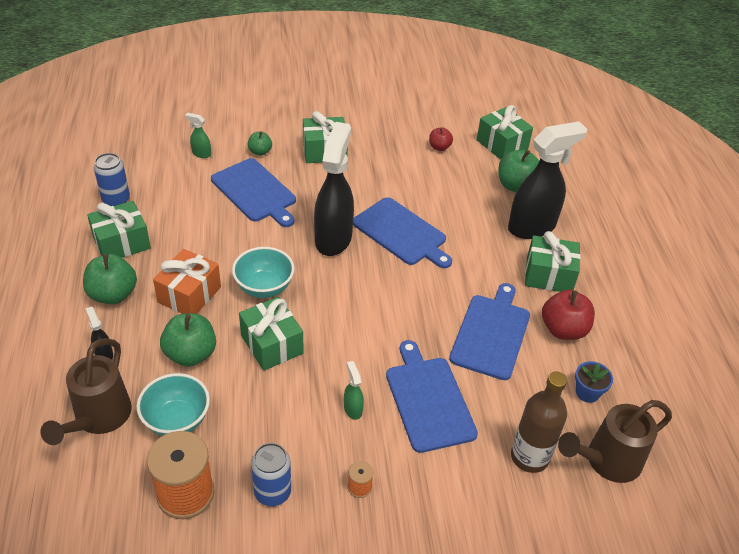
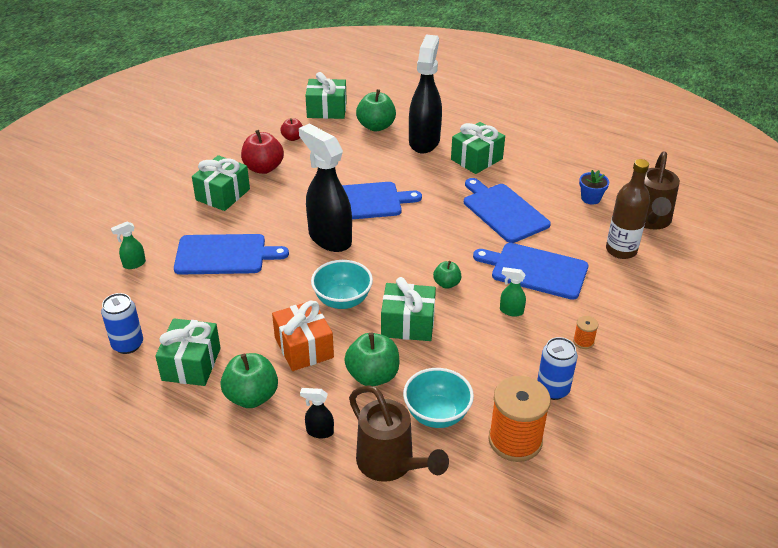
camera: 50 degrees left, 5 degrees down
(260, 152) = (177, 229): green apple -> green apple (446, 284)
(563, 329) = (530, 179): red apple -> red apple (263, 168)

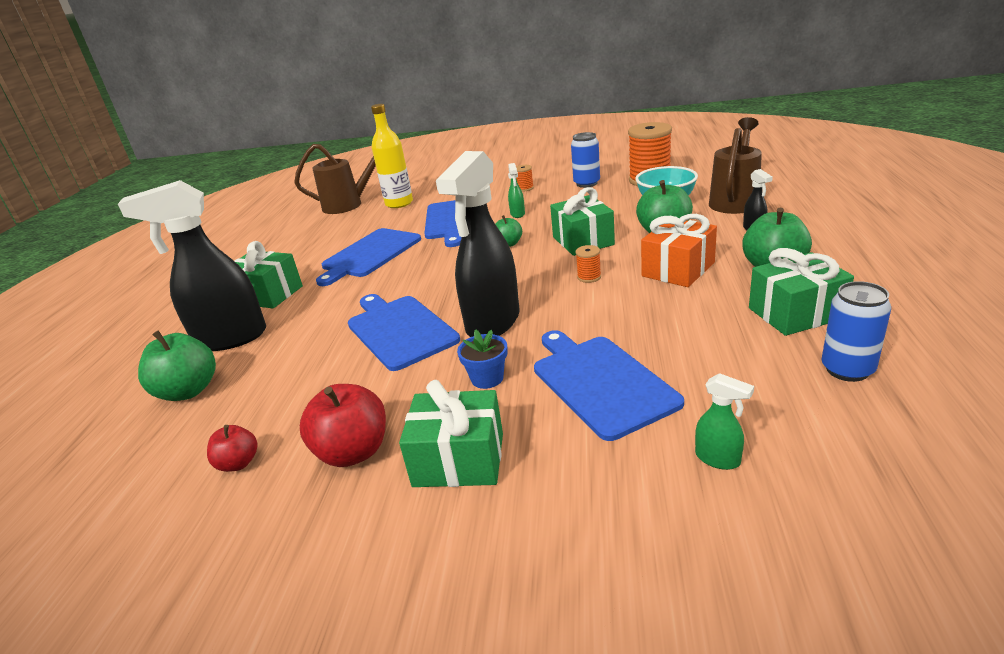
camera: 110 degrees left, 10 degrees down
(326, 110) = (125, 465): green gift -> none
(342, 300) = (589, 277): turquoise bowl -> orange spool
(590, 198) = (325, 229): blue flower pot -> blue flower pot (487, 378)
(621, 250) = (399, 203): brown bottle -> yellow bottle

